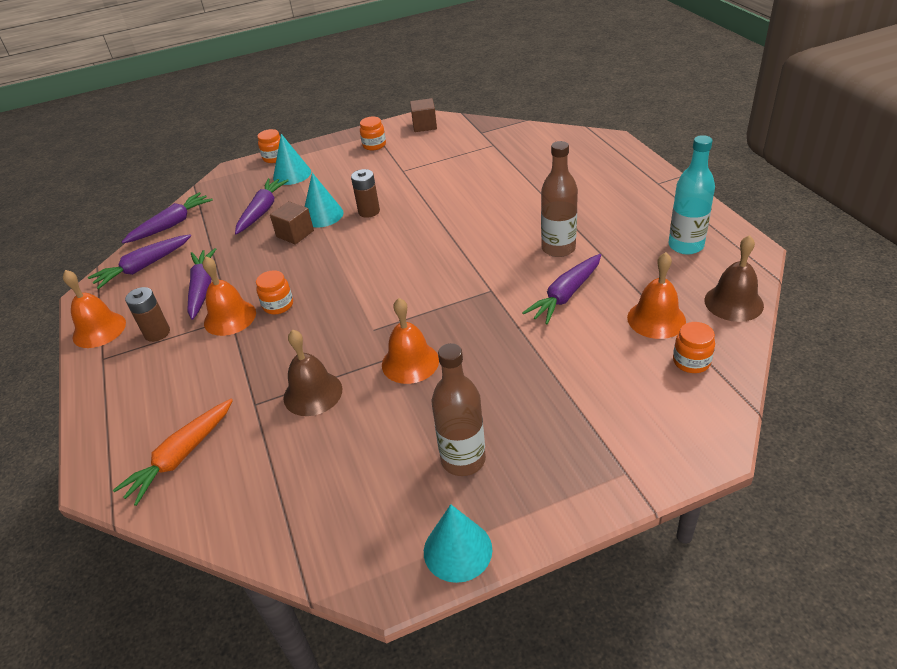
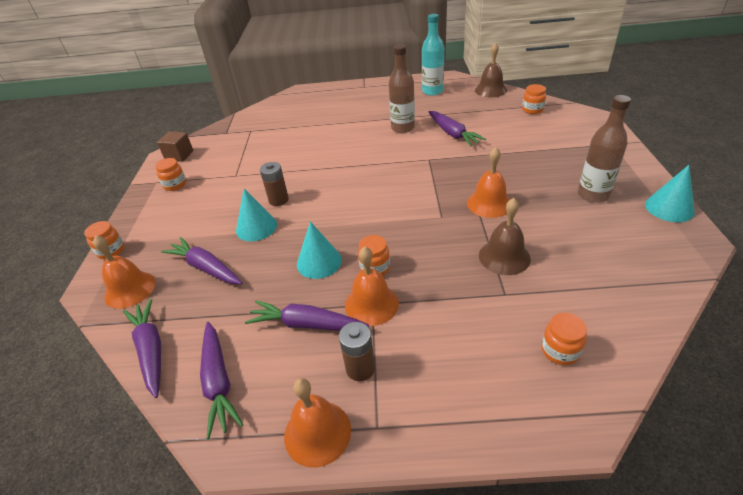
camera: 70 degrees left, 0 degrees up
(181, 456) = (560, 350): orange carrot -> orange jar
(292, 174) = (160, 241): turquoise cone -> turquoise cone (319, 262)
(295, 234) = (270, 247): brown cube -> none
(656, 319) = (492, 112): orange bell -> orange bell (130, 289)

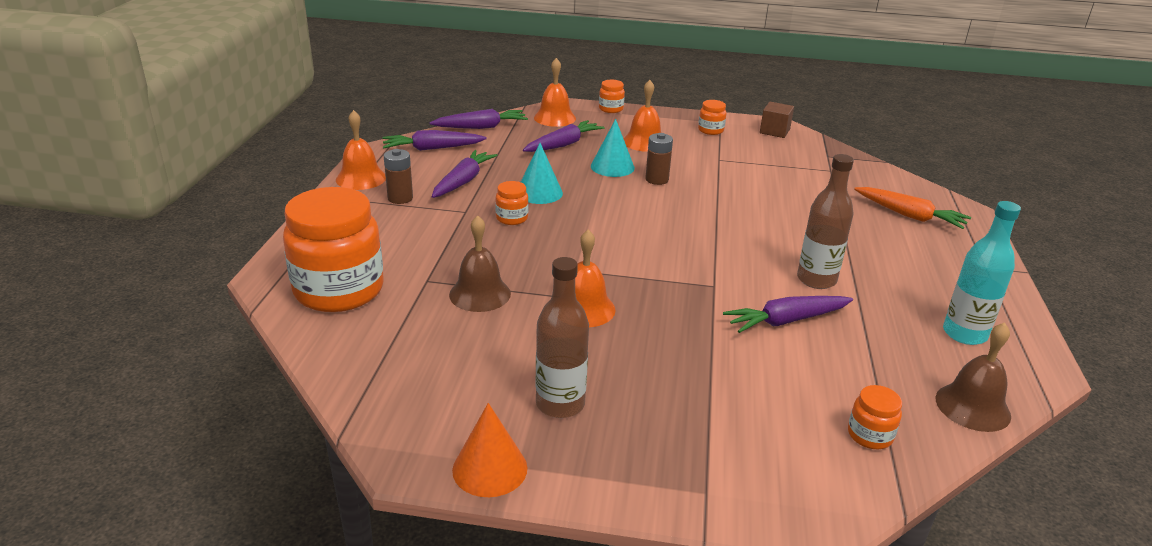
camera: 95 degrees right, 10 degrees down
(312, 105) = (909, 215): none -> orange carrot
(371, 304) = (465, 211): orange bell -> orange bell (644, 142)
(560, 350) = (339, 290): orange jar -> orange jar, size x2.38
(669, 208) = (490, 468): turquoise cone -> orange cone

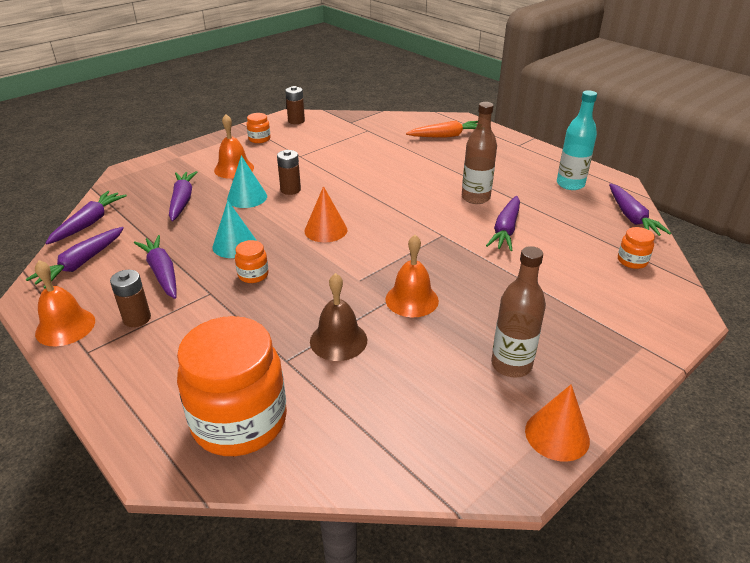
camera: 50 degrees left, 5 degrees up
(555, 118) = (136, 185): orange bell -> none
(611, 109) = (165, 157): orange jar -> none
(623, 222) = (325, 230): none -> orange cone
(774, 131) = (296, 121): brown cube -> brown battery
(972, 407) = (631, 217): brown bell -> purple carrot

